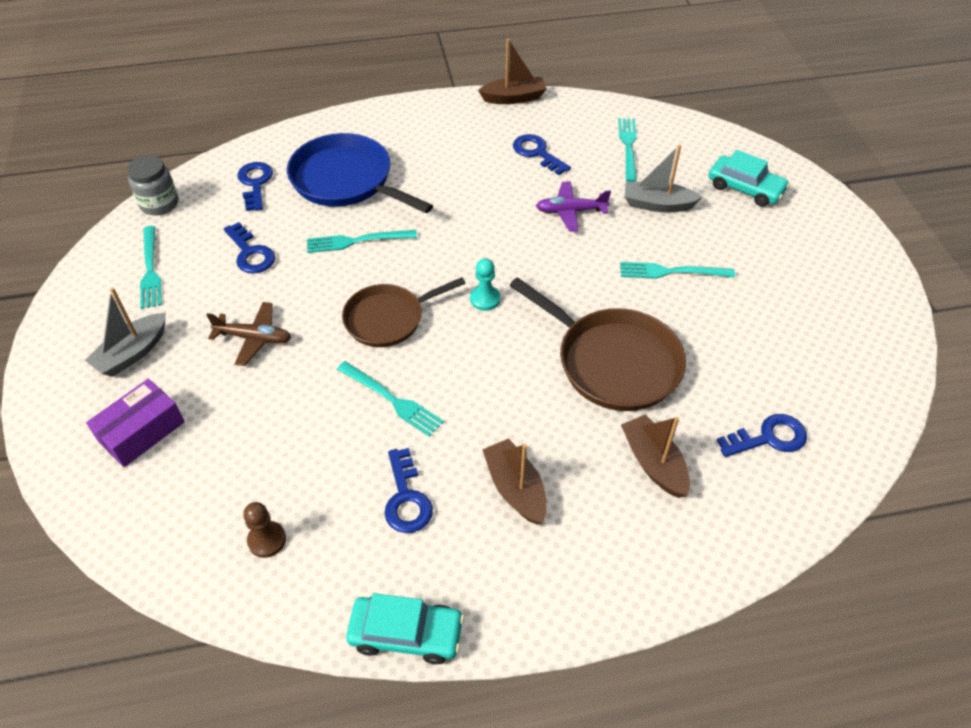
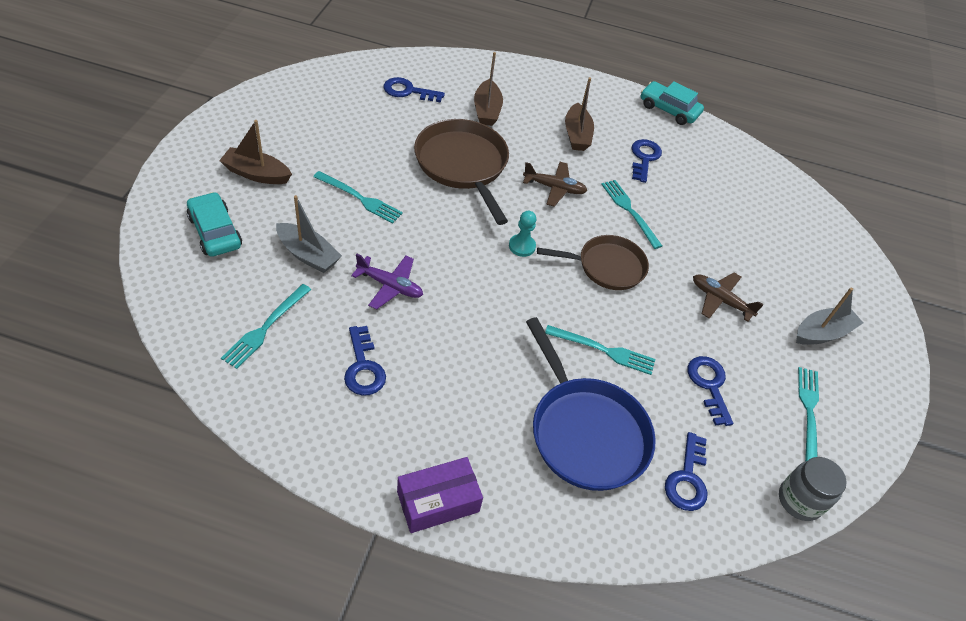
camera: 160 degrees left, 0 degrees up
(142, 431) = (812, 269): purple box -> purple box (438, 501)
(267, 540) = (734, 175): brown pawn -> none
(494, 386) = (554, 188): none -> brown plane
(514, 98) = (319, 466): brown boat -> brown boat (256, 174)

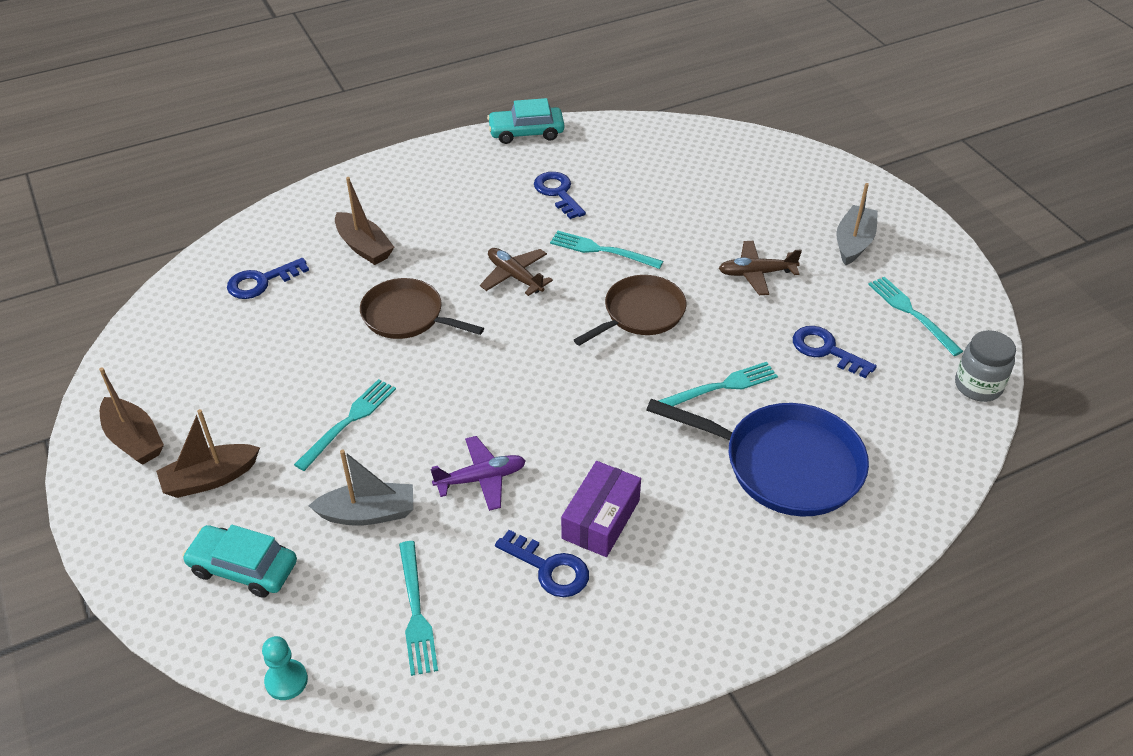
camera: 35 degrees left, 5 degrees down
(360, 198) = (349, 421): turquoise fork -> turquoise fork turned 45 degrees counterclockwise
(438, 501) = (745, 620): purple box -> purple box (600, 519)
(462, 165) = (406, 316): brown pan -> brown pan, size x0.67
(522, 246) = (551, 351): turquoise pawn -> turquoise pawn (286, 681)
(554, 188) = (515, 276): brown plane -> brown plane turned 105 degrees counterclockwise
(576, 135) = (475, 212): brown boat -> brown boat (134, 440)
(687, 479) = (893, 436): blue key -> none

